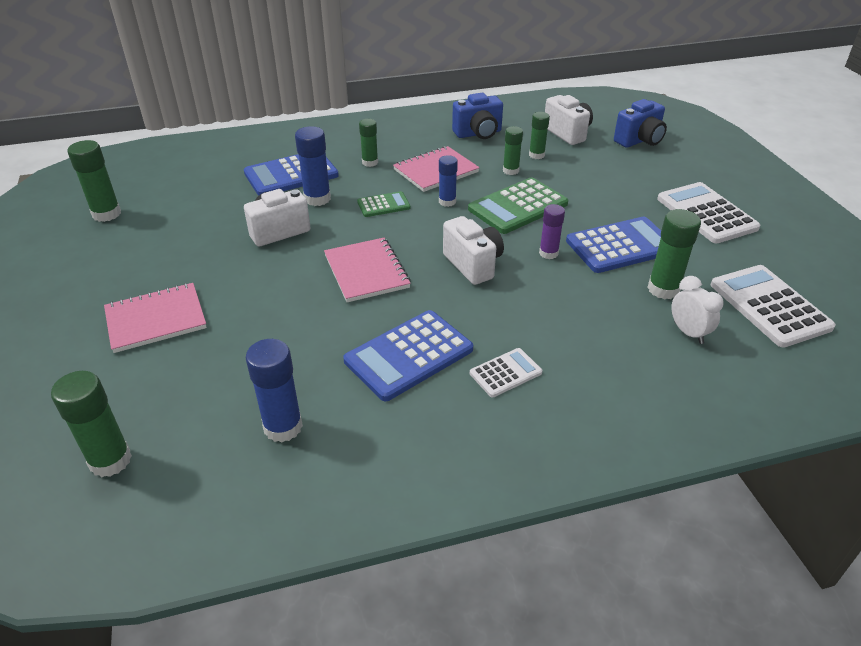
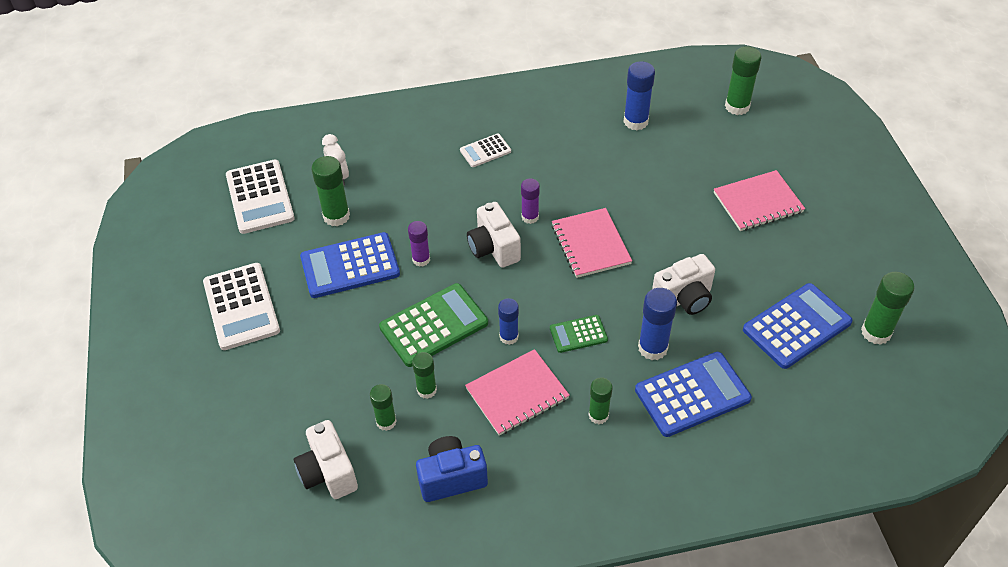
camera: 175 degrees left, 10 degrees up
(408, 355) = (554, 166): blue calculator -> blue calculator (797, 326)
(436, 295) = (530, 217): none -> purple glue stick
(639, 141) = (240, 449): blue camera -> none

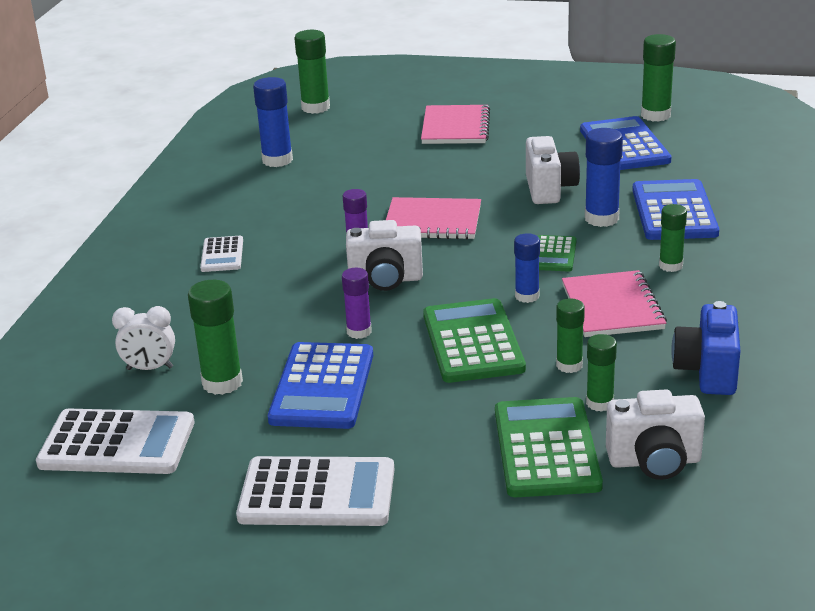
camera: 65 degrees left, 20 degrees down
(323, 407) = (546, 448): none -> green calculator

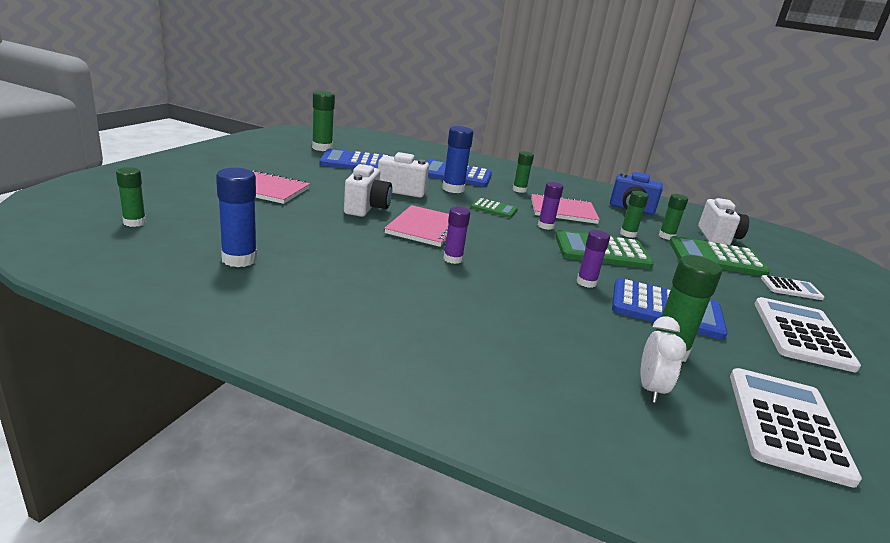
camera: 85 degrees left, 5 degrees down
(222, 255) = (432, 318): white calculator -> white calculator (791, 288)
(315, 107) = (134, 222): green glue stick -> green glue stick, size x0.65
(386, 280) = (510, 259): white camera -> white camera (366, 208)
(527, 296) = (545, 226): blue glue stick -> purple glue stick

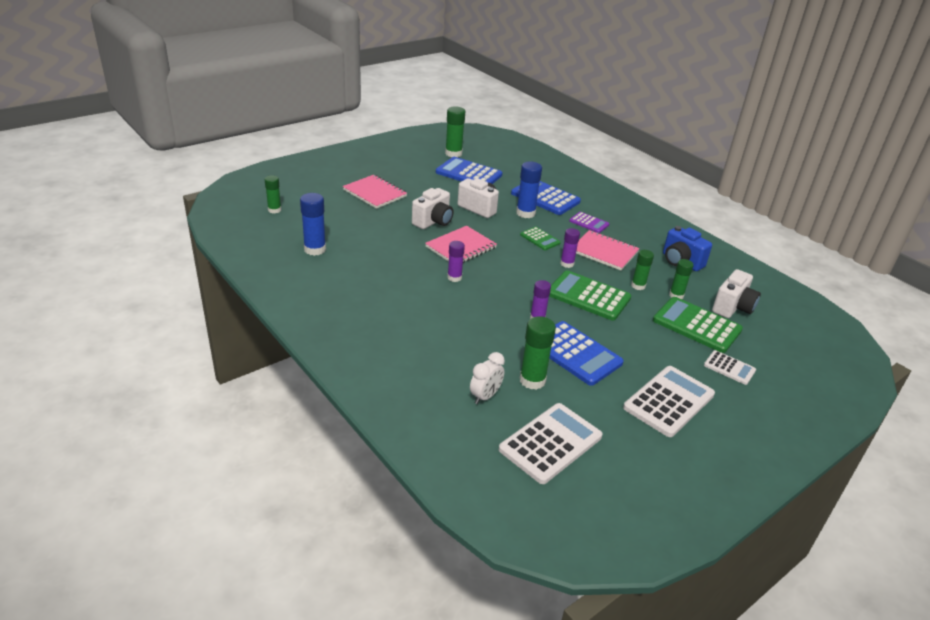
camera: 30 degrees right, 10 degrees up
(519, 190) = (589, 223): green glue stick -> purple calculator

